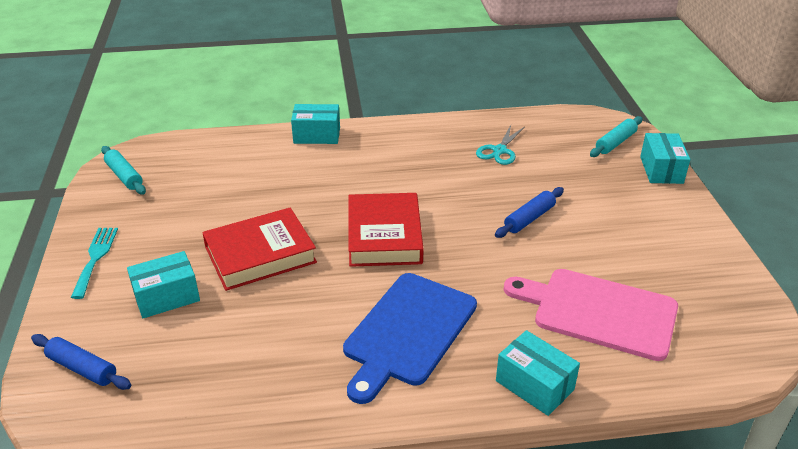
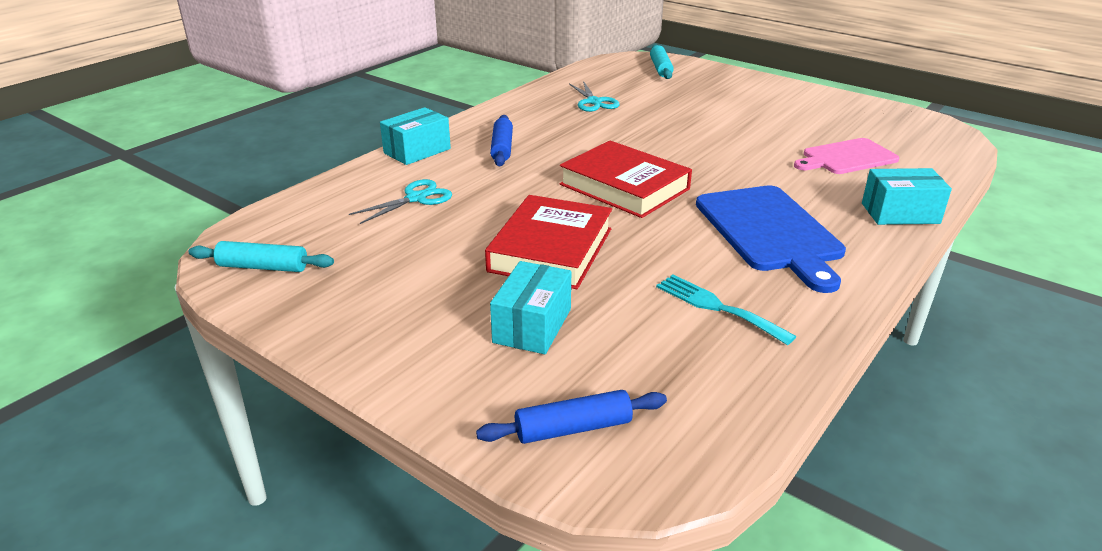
camera: 45 degrees left, 5 degrees down
(95, 258) = (383, 344): turquoise fork -> turquoise fork (717, 307)
(258, 172) = (416, 198): none -> turquoise scissors
(529, 218) = (699, 130): blue rolling pin -> blue rolling pin (502, 148)
(599, 312) = (846, 157): pink cutting board -> pink cutting board, size x0.66
(661, 170) = (718, 72): turquoise box -> none

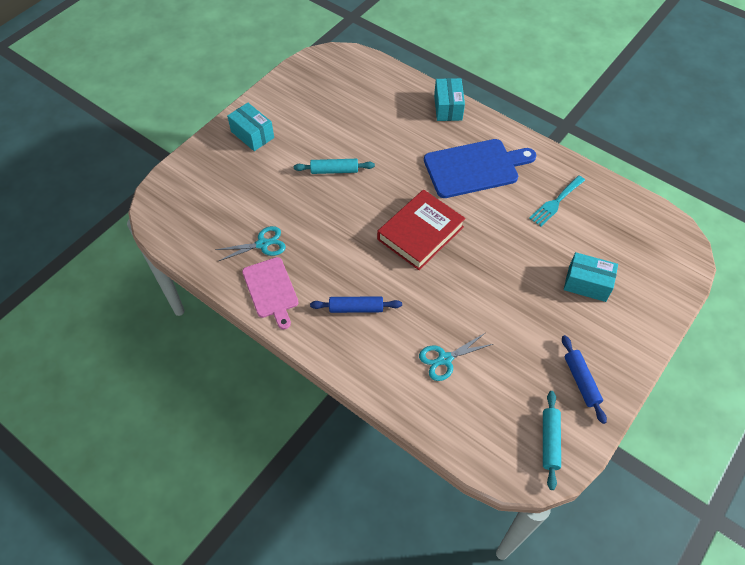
camera: 90 degrees left, 25 degrees up
(416, 198) = (444, 359): turquoise scissors -> turquoise scissors turned 75 degrees counterclockwise
(417, 151) = (361, 369): turquoise box -> turquoise box (252, 134)
(551, 250) = (507, 275): red book -> none
(573, 428) = (660, 267): blue rolling pin -> blue rolling pin (581, 381)
(661, 68) = (186, 192): turquoise rolling pin -> turquoise rolling pin (334, 170)
(846, 157) = (373, 113): pink cutting board -> pink cutting board (271, 290)

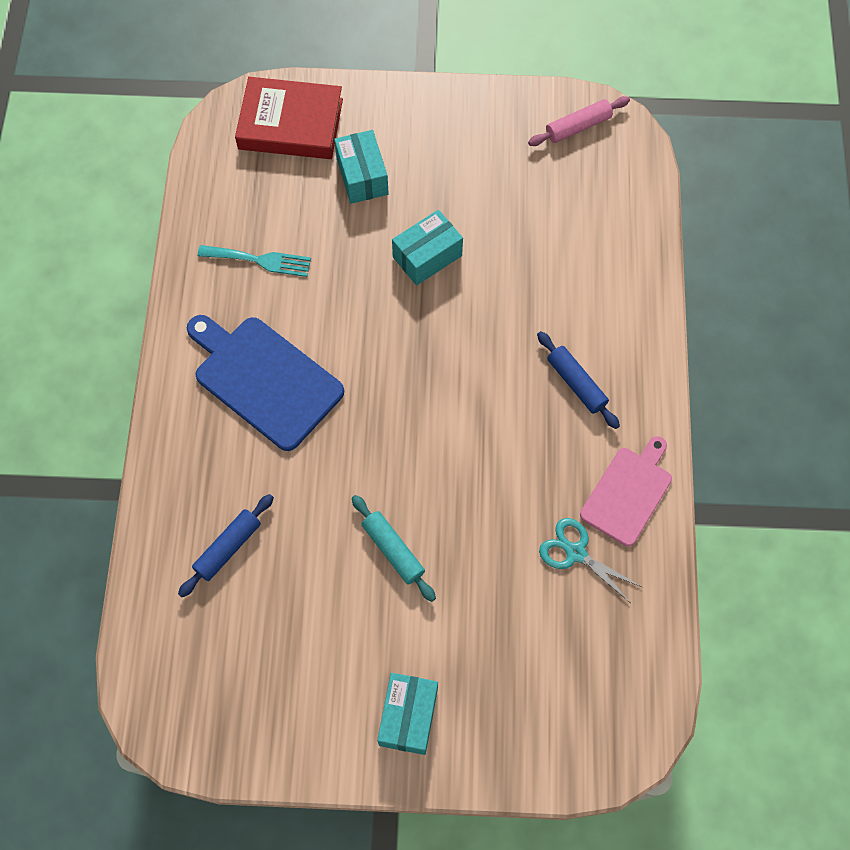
camera: 125 degrees left, 10 degrees up
(420, 233) = (418, 380): red book -> red book (290, 124)
(444, 359) = (565, 260): turquoise scissors -> none
(448, 107) = (169, 477): turquoise box -> turquoise box (427, 256)
(550, 441) = (578, 127): turquoise rolling pin -> pink rolling pin
(581, 381) = (491, 130): blue rolling pin -> blue rolling pin (228, 548)

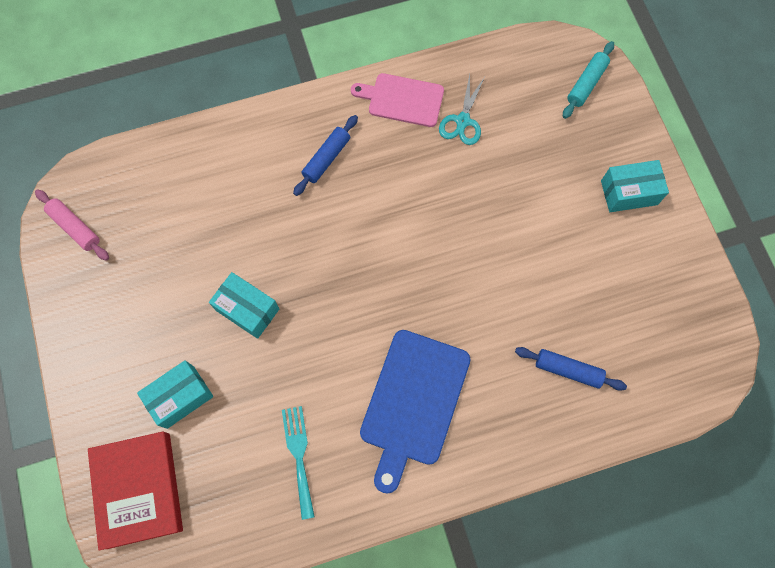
camera: 110 degrees left, 5 degrees up
(393, 550) = (515, 245): turquoise rolling pin -> turquoise rolling pin (586, 84)

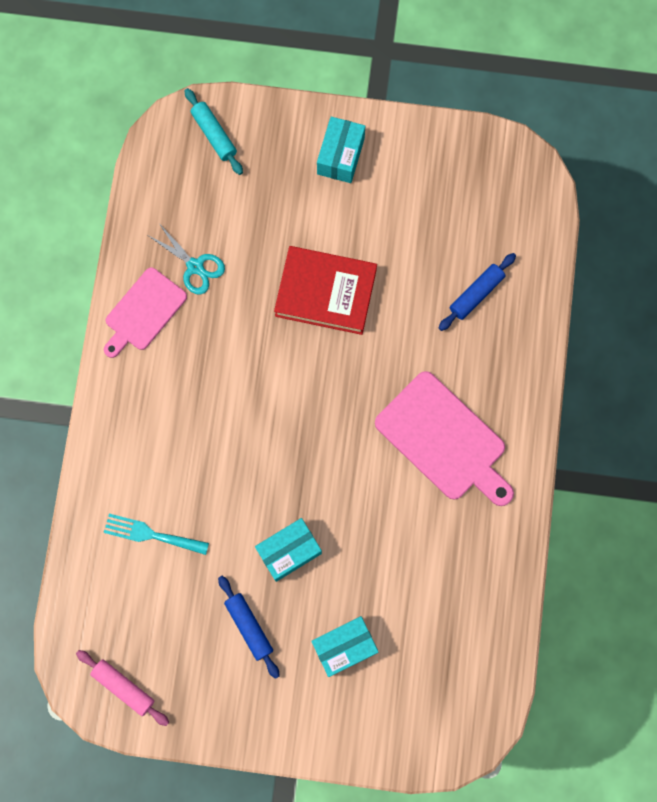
camera: 65 degrees left, 5 degrees up
(75, 228) = (123, 687): pink rolling pin -> pink rolling pin turned 60 degrees clockwise
(139, 489) = (412, 716): red book -> red book (325, 292)
(180, 397) = (344, 646): turquoise box -> turquoise box turned 75 degrees clockwise
(299, 456) = (446, 561): turquoise fork -> turquoise fork (151, 534)
(326, 158) = (170, 412): blue rolling pin -> blue rolling pin (249, 627)
(413, 402) = (444, 439): blue cutting board -> pink cutting board

